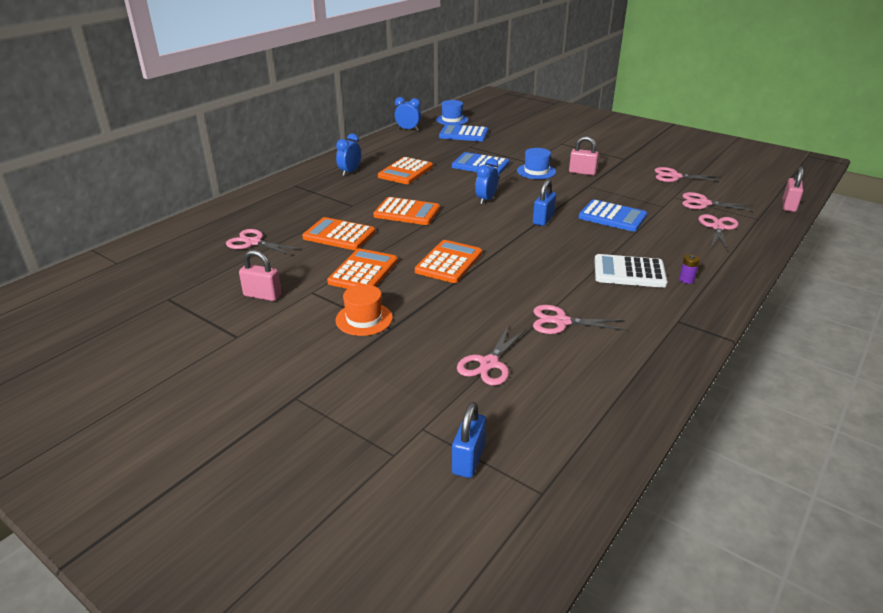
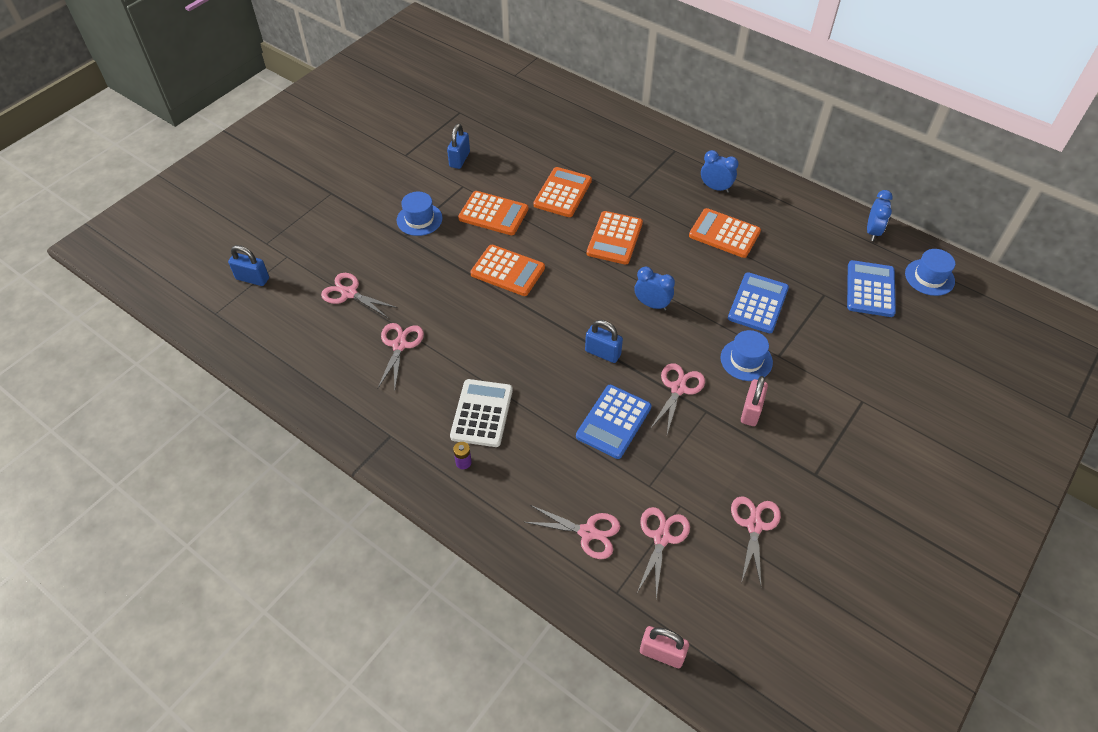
camera: 90 degrees right, 20 degrees up
(253, 243) = (547, 141): pink scissors -> pink scissors (678, 388)
(262, 295) = (459, 159): pink padlock -> blue padlock
(364, 319) = (419, 219): orange hat -> blue hat

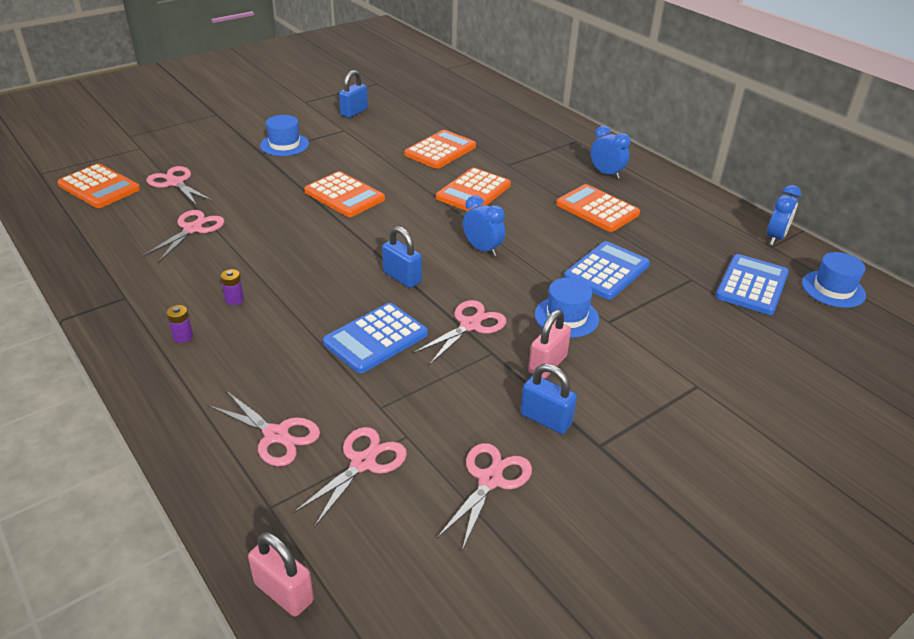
camera: 15 degrees right, 15 degrees down
(252, 278) = (95, 156): blue padlock -> blue padlock (545, 419)
(482, 413) = (234, 300): white calculator -> purple battery
(493, 214) = (360, 153): orange calculator -> orange calculator (99, 187)

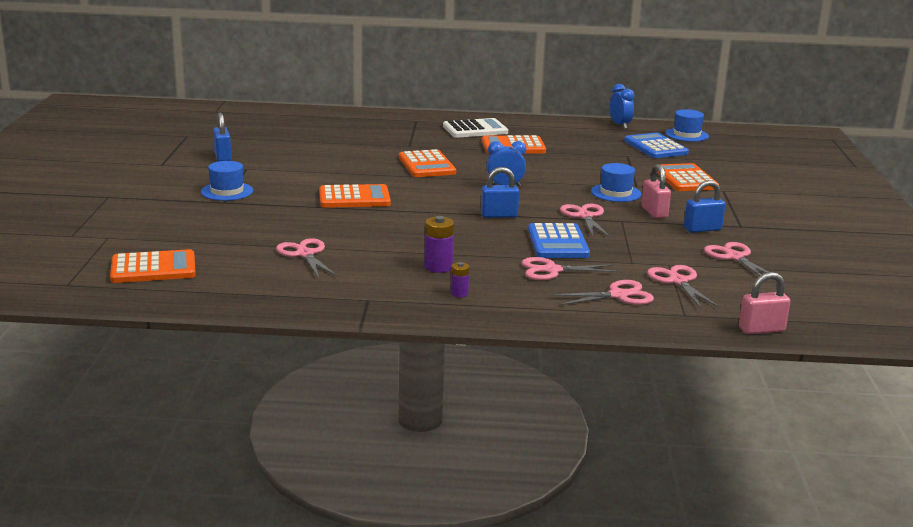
camera: 50 degrees left, 15 degrees down
(175, 183) = (210, 241): pink scissors -> pink scissors (552, 270)
(234, 300) = (438, 267): purple battery -> purple battery, size x1.68
(440, 150) = (347, 154): orange calculator -> orange calculator (685, 179)
(606, 174) = (475, 129): blue clock -> white calculator
(606, 271) = (586, 169): blue calculator -> none

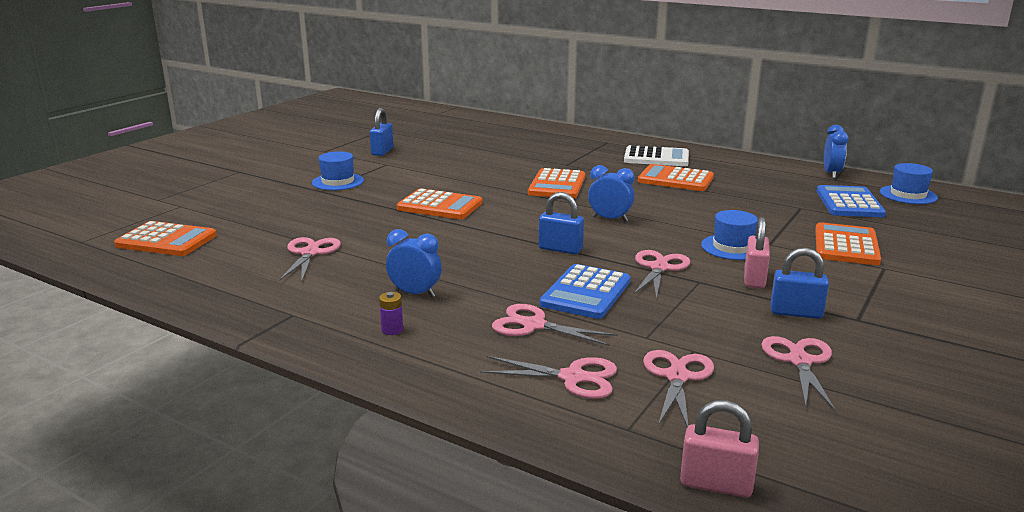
camera: 30 degrees right, 0 degrees up
(438, 267) = (415, 294): purple battery -> blue clock

